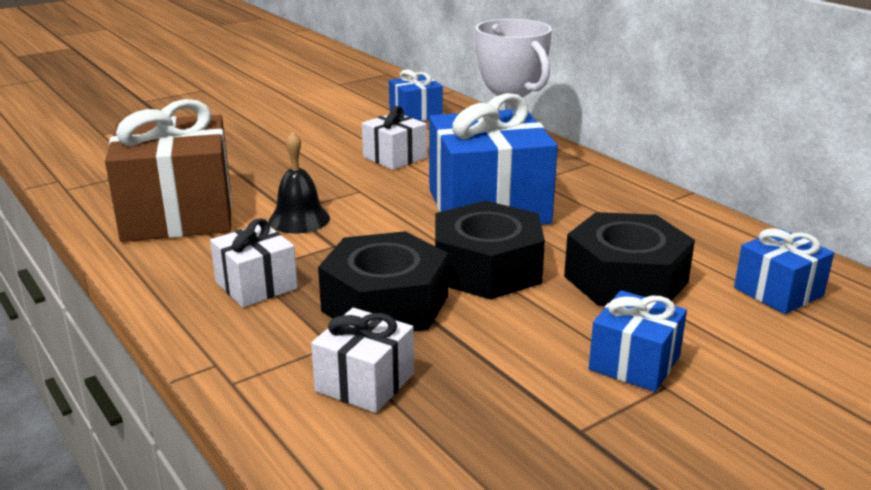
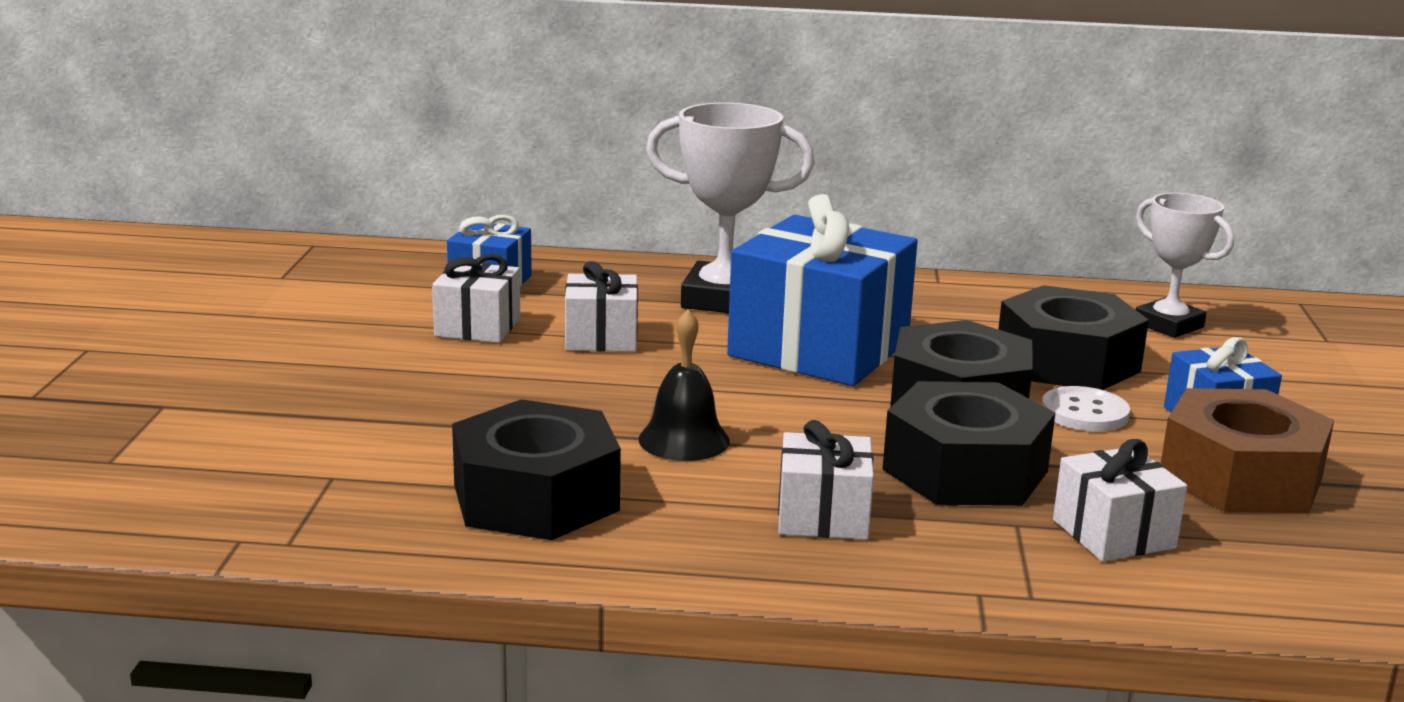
camera: 50 degrees left, 5 degrees down
(178, 214) = (535, 497): brown gift -> black nut
(355, 132) = (477, 327): none -> white gift
(542, 404) = (1240, 477): none -> brown nut
(549, 312) = (1084, 412): none -> white button
(778, 292) = (1168, 325): blue gift -> white trophy

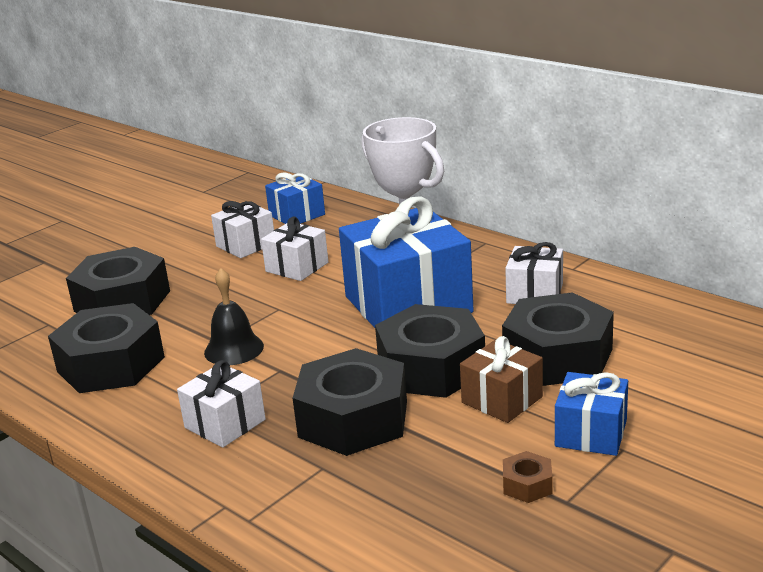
camera: 40 degrees right, 5 degrees up
(407, 424) = (122, 301): none -> black nut
(1084, 412) = (502, 400): white button -> brown gift
(1113, 534) = (367, 496): white gift -> white gift (534, 293)
(1168, 325) = (690, 344): white trophy -> none
(1240, 477) = (527, 485): brown nut -> brown nut, size x0.41

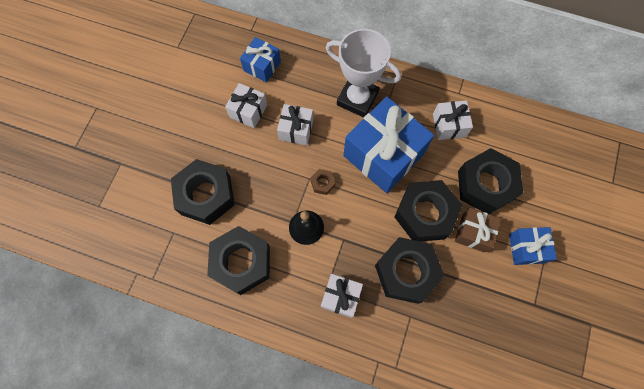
camera: 25 degrees left, 45 degrees up
(527, 485) = (513, 298): brown nut -> brown nut (322, 183)

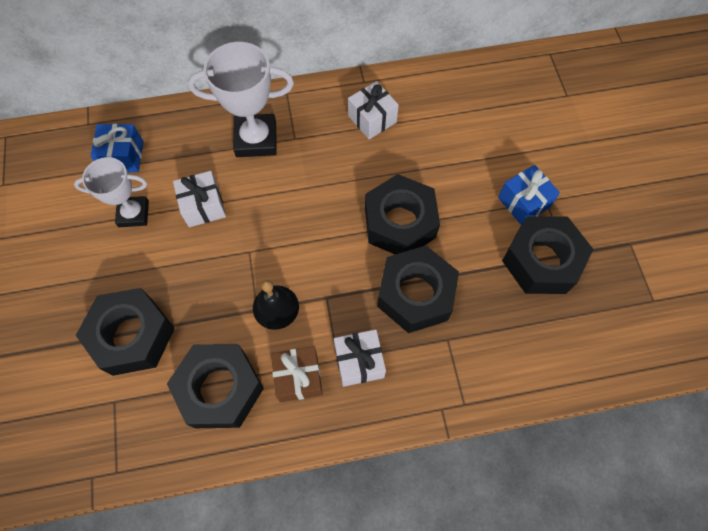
camera: 30 degrees left, 5 degrees down
(248, 111) = (133, 214): white gift -> white trophy
(322, 183) = (267, 249): brown nut -> none
(383, 155) = (319, 184): blue gift -> none
(473, 233) = (461, 215): brown gift -> brown gift (298, 378)
(485, 185) = (445, 160): black nut -> black nut (541, 261)

